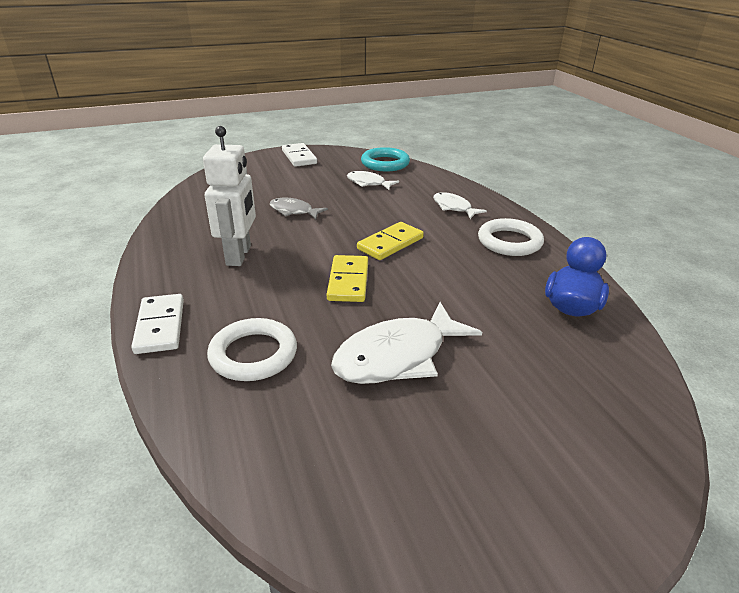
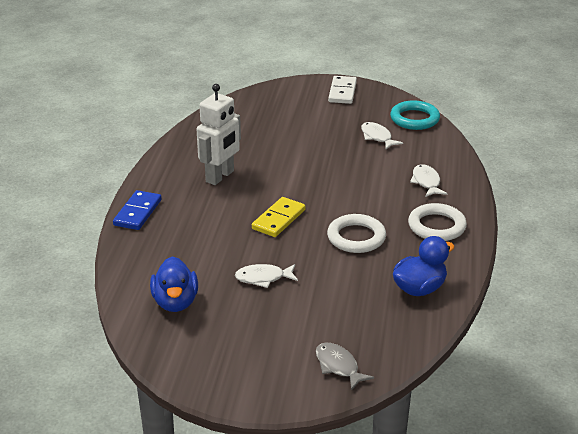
camera: 30 degrees right, 0 degrees up
(160, 326) = (138, 212): white domino -> blue domino
(253, 354) = (179, 248): white ring -> white ring (356, 237)
(294, 211) = (290, 149): grey fish -> grey fish (338, 366)
(311, 438) = (175, 302): none -> blue duck
(390, 243) = (338, 199): yellow domino -> none
(397, 356) = (263, 278): white fish -> white fish, size x0.55

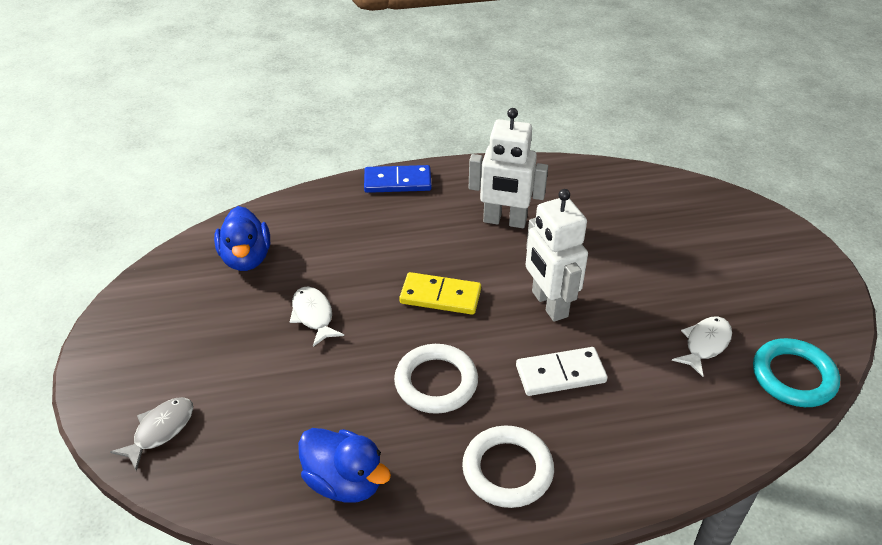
camera: 70 degrees right, 10 degrees up
(175, 302) = (246, 258): blue duck -> blue duck turned 75 degrees counterclockwise
(313, 179) = (549, 304): none -> white robot
(342, 92) = (800, 276): white domino -> white domino (560, 374)
(426, 182) = (619, 431): white fish -> none

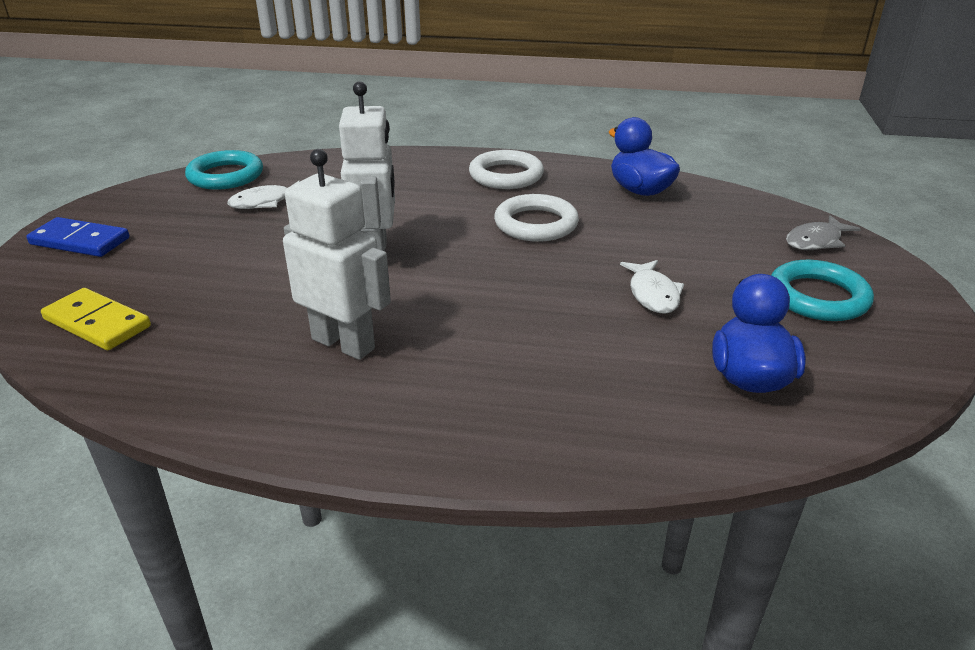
camera: 160 degrees left, 10 degrees down
(181, 347) = (818, 297): none -> turquoise ring
(397, 182) = (466, 447): blue domino -> blue domino (80, 241)
(440, 296) = (491, 282): yellow domino -> yellow domino (97, 323)
(560, 374) = (416, 209): white domino -> none

